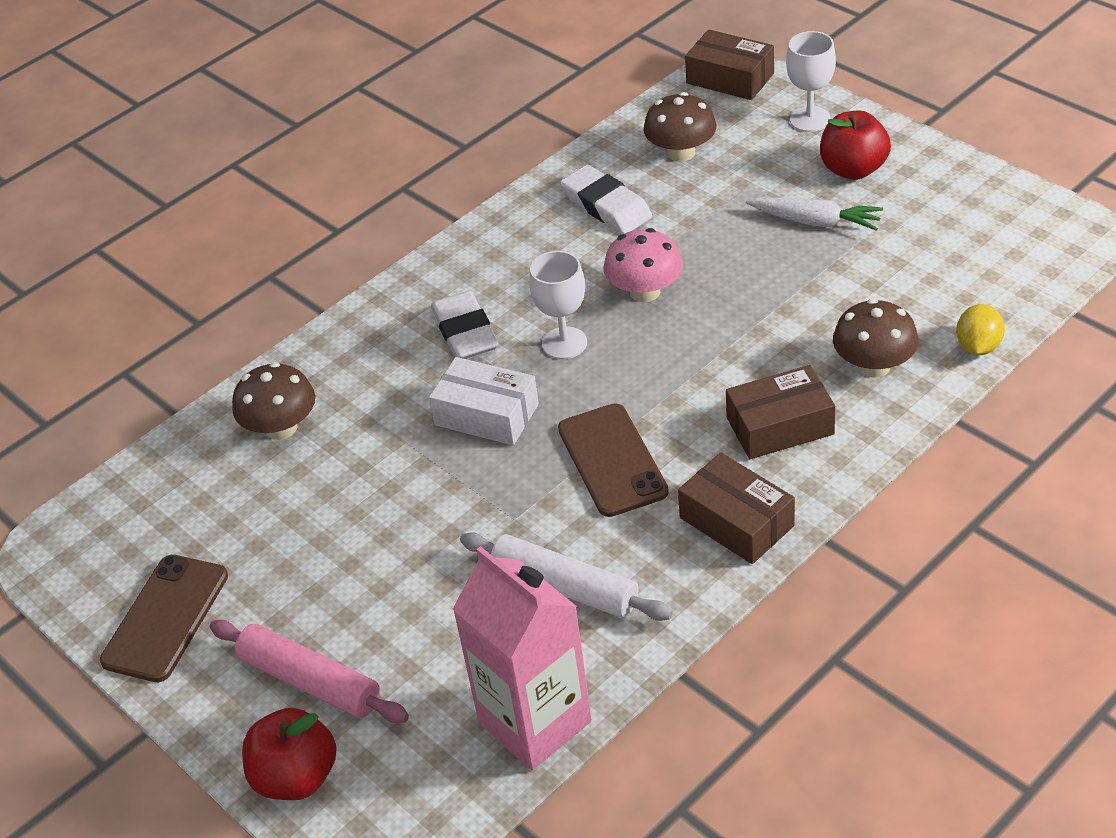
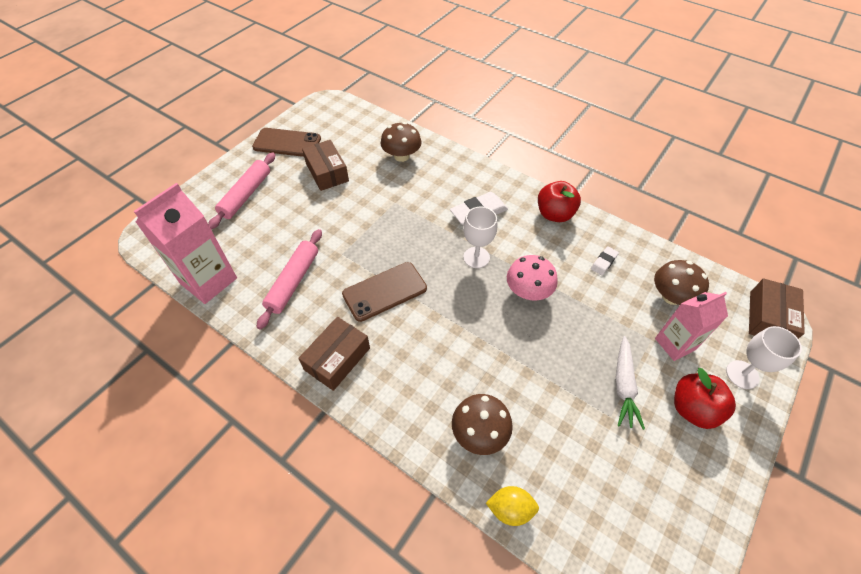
camera: 75 degrees right, 10 degrees up
(296, 777) = (194, 200): red apple -> red apple (554, 214)
(486, 414) = (416, 231): white box -> none
(565, 587) = (293, 282): white rolling pin -> pink rolling pin
(606, 206) = (604, 262): white eraser -> white eraser, size x0.53
(758, 165) = (675, 344): none -> pink carton
(780, 426) = (417, 377): brown box -> brown box (327, 172)

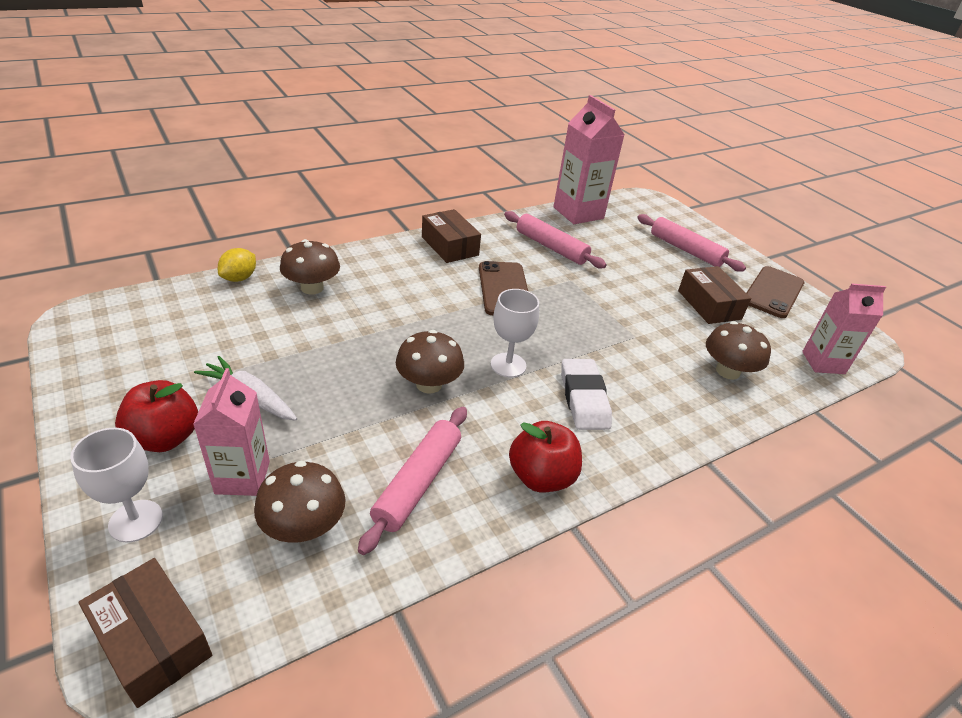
camera: 110 degrees right, 15 degrees down
(327, 172) = (709, 305): brown box -> brown box turned 75 degrees clockwise
(362, 119) = (823, 363): none -> pink carton
(528, 291) = (429, 384): pink mushroom -> brown mushroom
(604, 262) = (418, 482): white eraser -> pink rolling pin

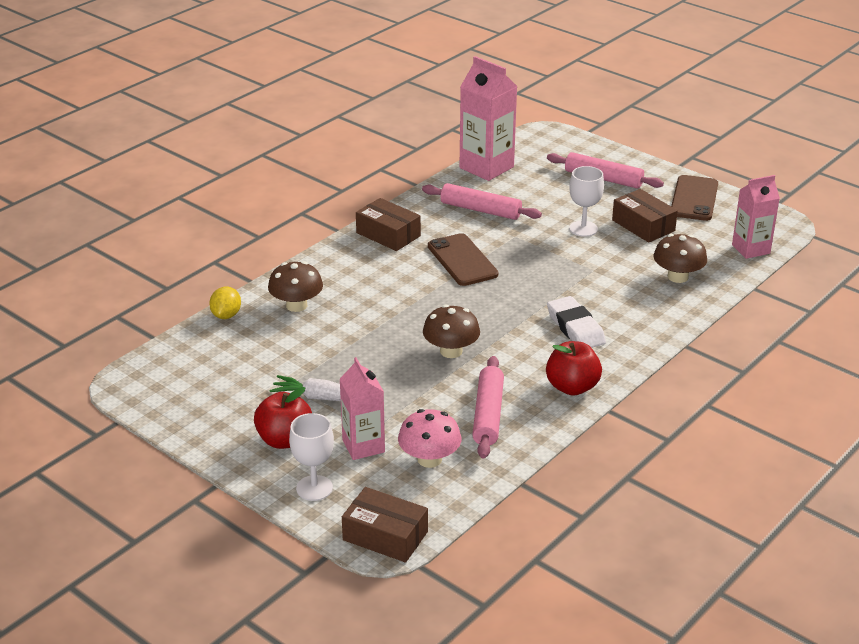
camera: 15 degrees left, 5 degrees down
(304, 526) = (429, 459): brown mushroom -> pink mushroom
(508, 365) = (503, 320): white goblet -> white goblet (583, 229)

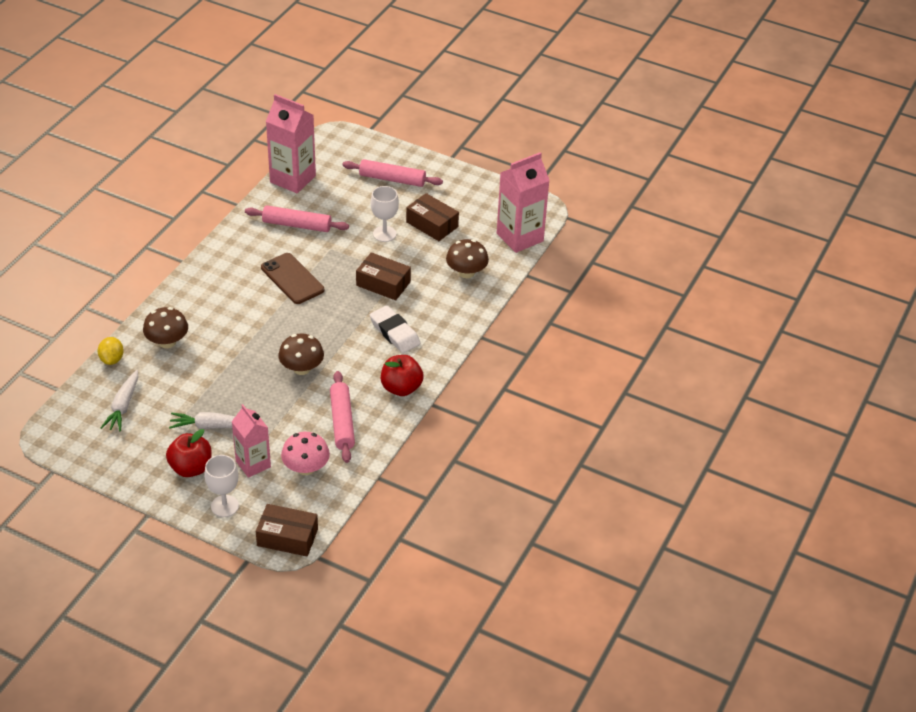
camera: 15 degrees left, 10 degrees up
(223, 364) = (123, 406): none -> white carrot
(388, 234) = (225, 260): brown box -> brown box (383, 283)
(694, 198) = (469, 191): brown phone -> none
(751, 249) = (520, 237): pink carton -> pink carton, size x1.53

